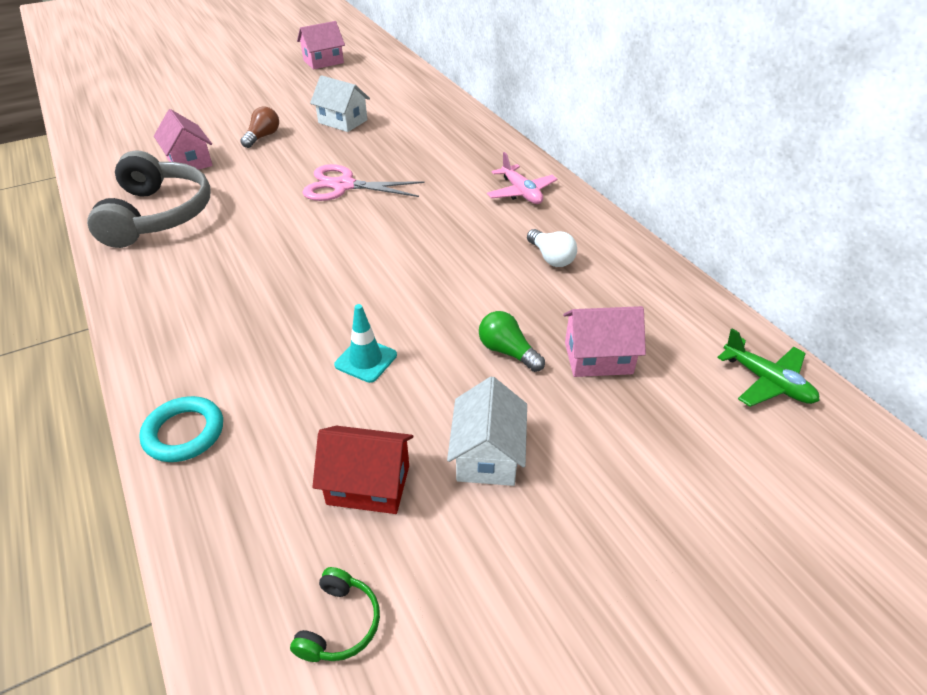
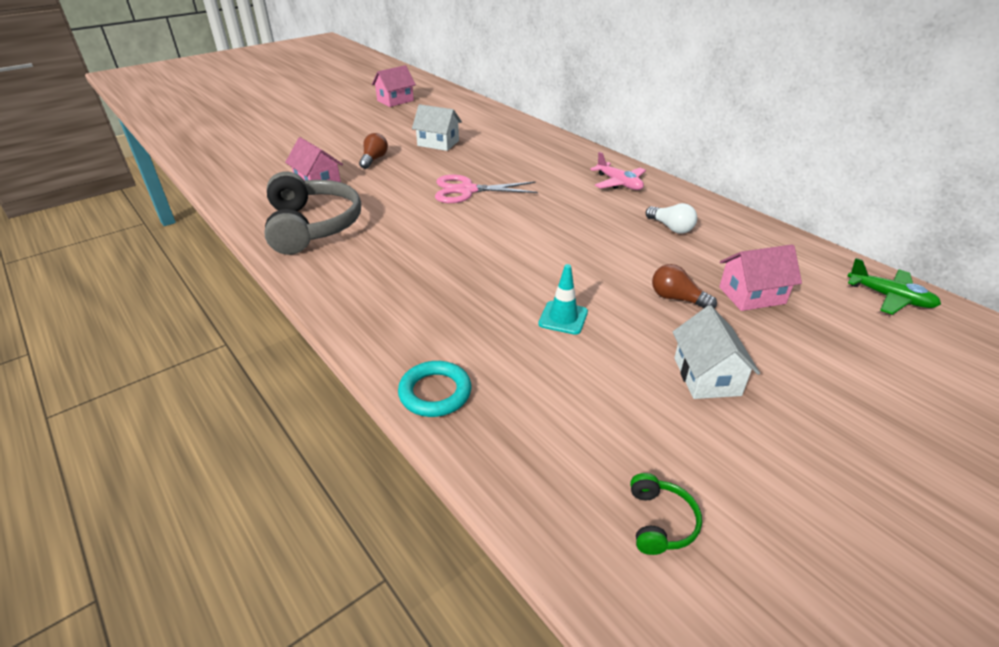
camera: 10 degrees left, 5 degrees down
(368, 484) = (621, 411): red house -> none
(507, 352) = (677, 299): green light bulb -> brown light bulb

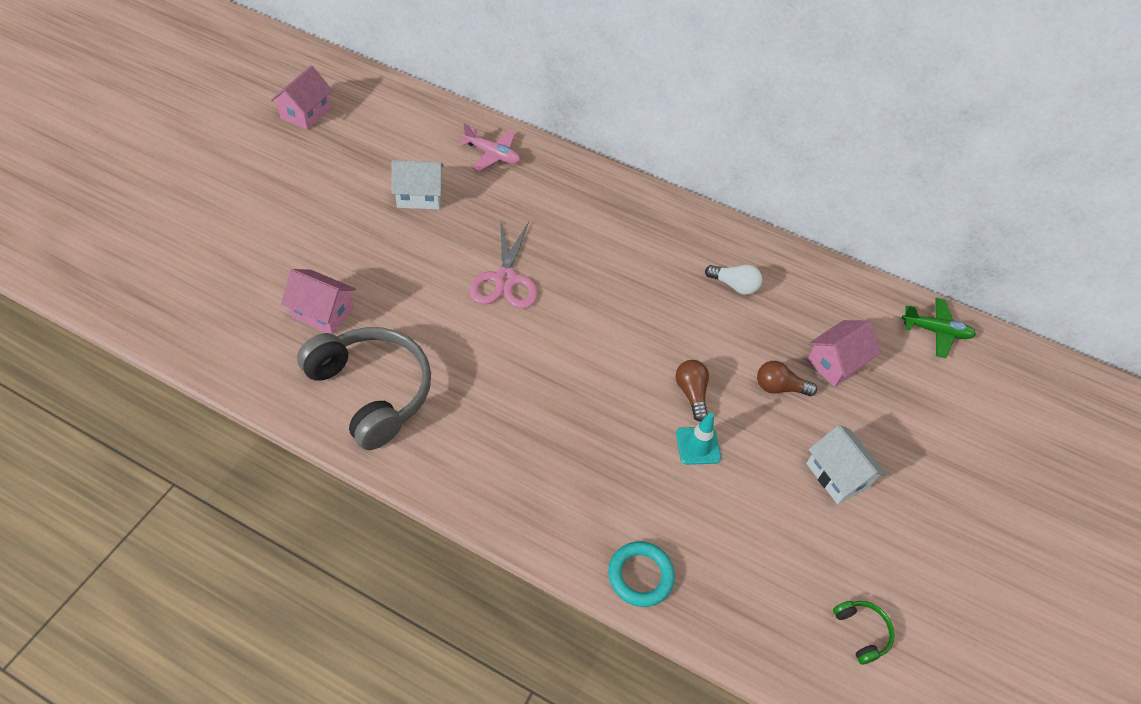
camera: 30 degrees left, 15 degrees up
(374, 159) = (361, 249): brown light bulb -> brown light bulb (691, 393)
(467, 190) = (505, 279): pink scissors -> pink scissors turned 60 degrees counterclockwise
(619, 183) = (655, 225): pink plane -> pink plane (492, 155)

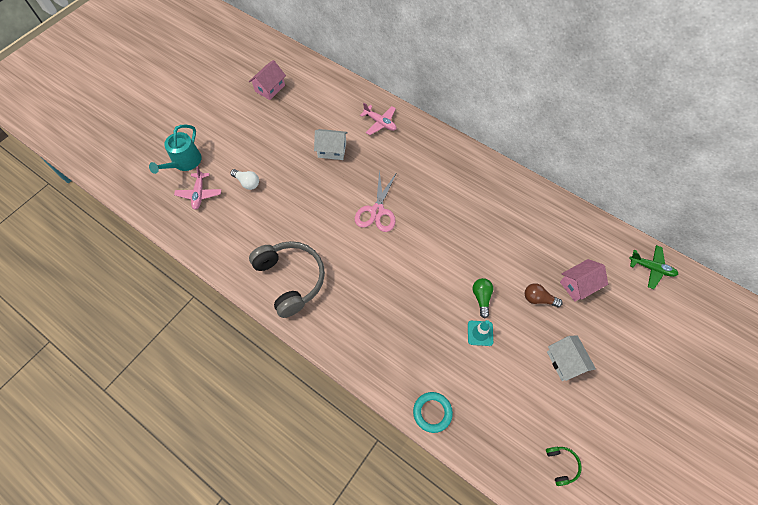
camera: 15 degrees right, 10 degrees up
(166, 226) = (184, 162): none -> turquoise watering can
(196, 272) = (199, 194): none -> pink plane
(323, 313) = (268, 226): pink house -> none
(691, 393) = (481, 298): brown light bulb -> green light bulb
(734, 285) = (521, 225): white light bulb -> white light bulb (247, 182)

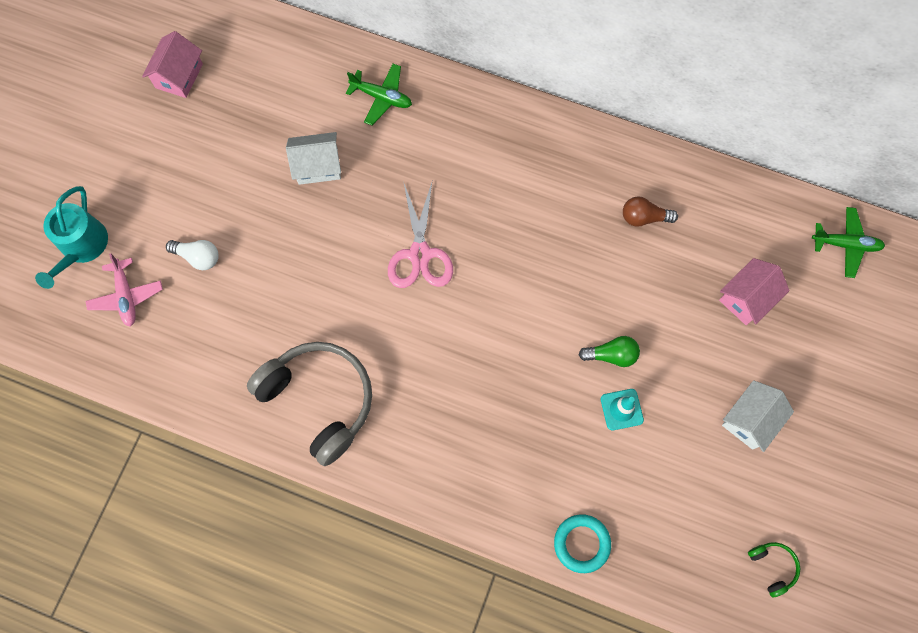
camera: 15 degrees left, 10 degrees up
(380, 123) = (382, 97): pink plane -> green plane
(481, 298) = (611, 355): green light bulb -> green light bulb turned 105 degrees clockwise
(538, 299) = (694, 335): brown light bulb -> brown light bulb (644, 217)
(565, 362) = (750, 420): white house -> white house turned 75 degrees clockwise

